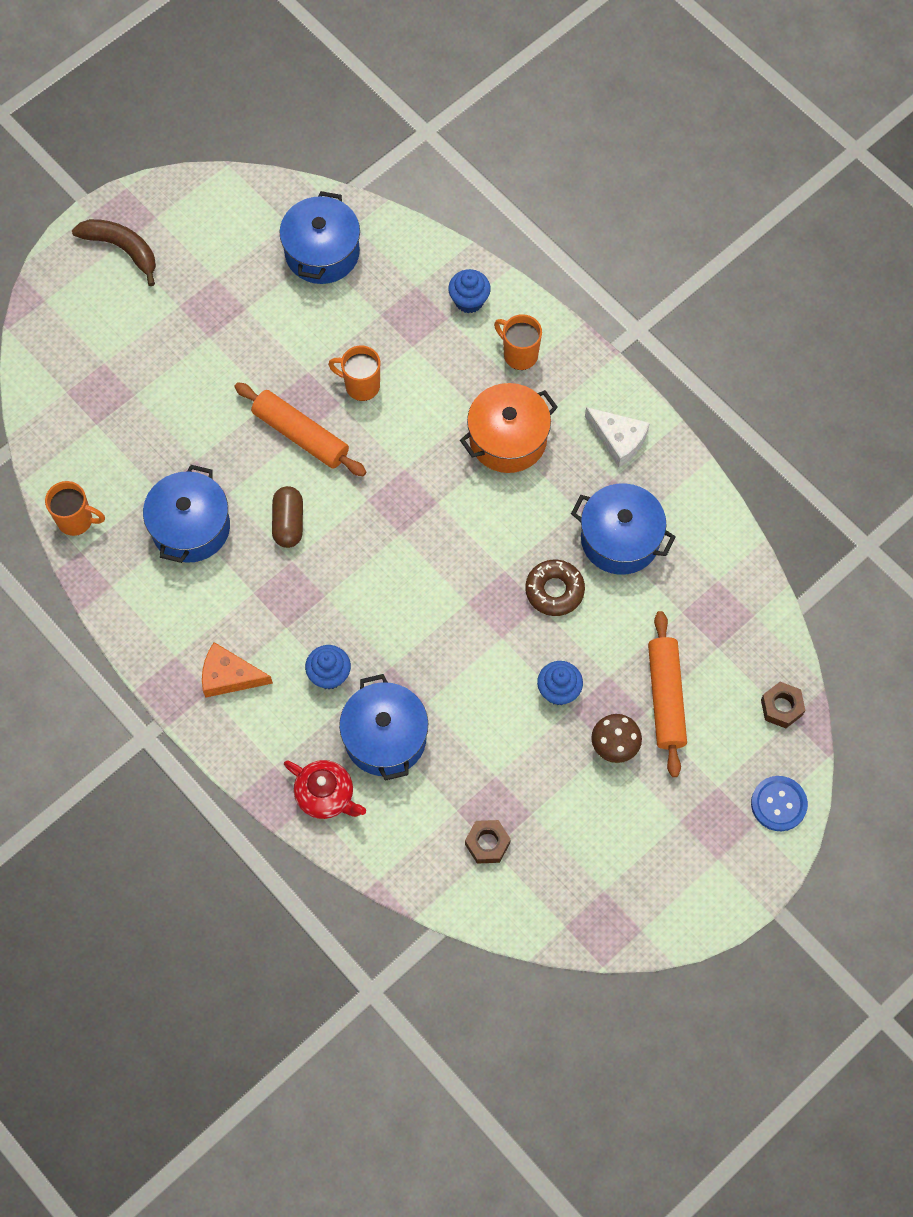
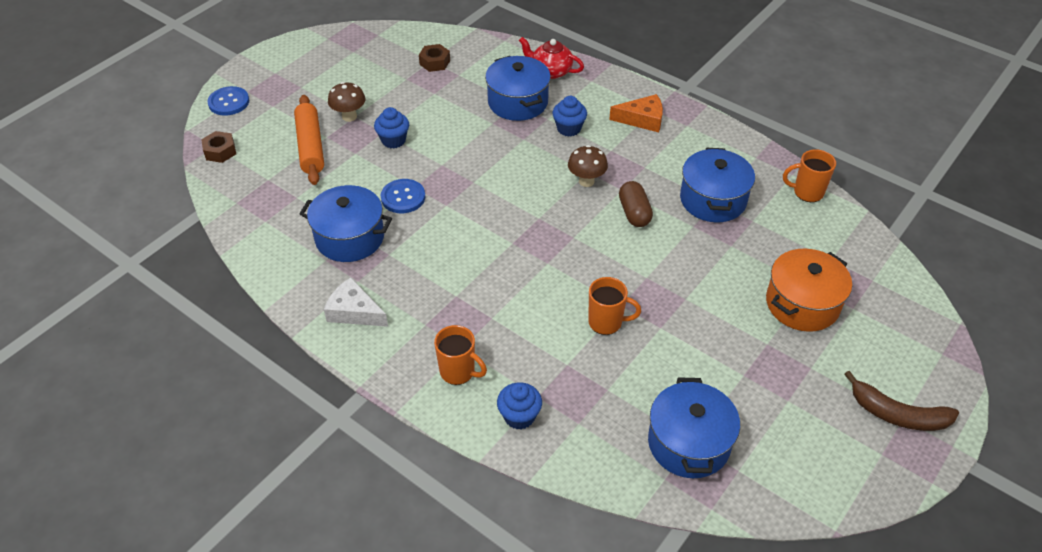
camera: 170 degrees right, 20 degrees down
(300, 435) = (648, 275): orange rolling pin -> none
(330, 580) = (586, 181): none -> brown mushroom
(508, 439) = (458, 298): orange pot -> orange pot (802, 304)
(554, 590) = (403, 197): brown donut -> blue button

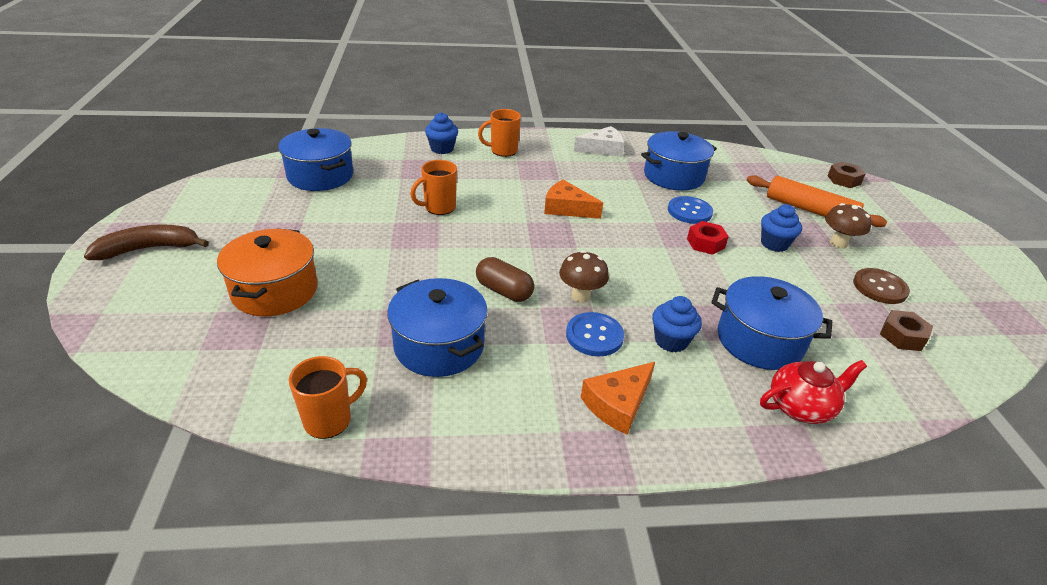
camera: 135 degrees right, 10 degrees down
(229, 102) = (919, 208): blue button -> blue button (594, 336)
(388, 84) = (879, 287): none -> brown button
(440, 167) = (705, 243): none -> red nut
(496, 257) = (567, 208): none -> orange cheese

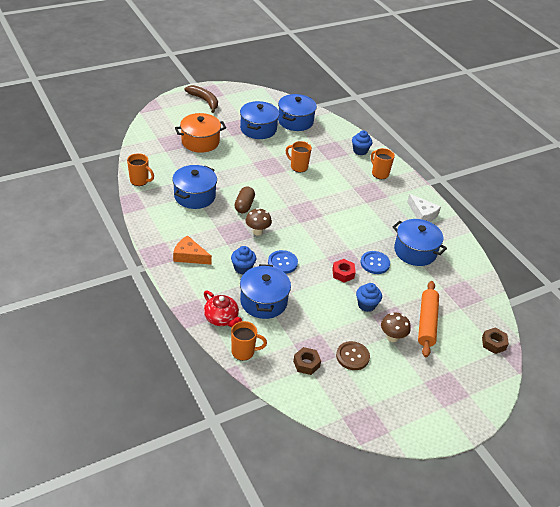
camera: 65 degrees right, 5 degrees up
(304, 215) = (258, 129): none -> blue pot
(567, 208) = (336, 212): orange cheese -> none
(594, 336) = (230, 241): blue button -> blue button (282, 263)
(885, 401) = (244, 352): none -> orange mug

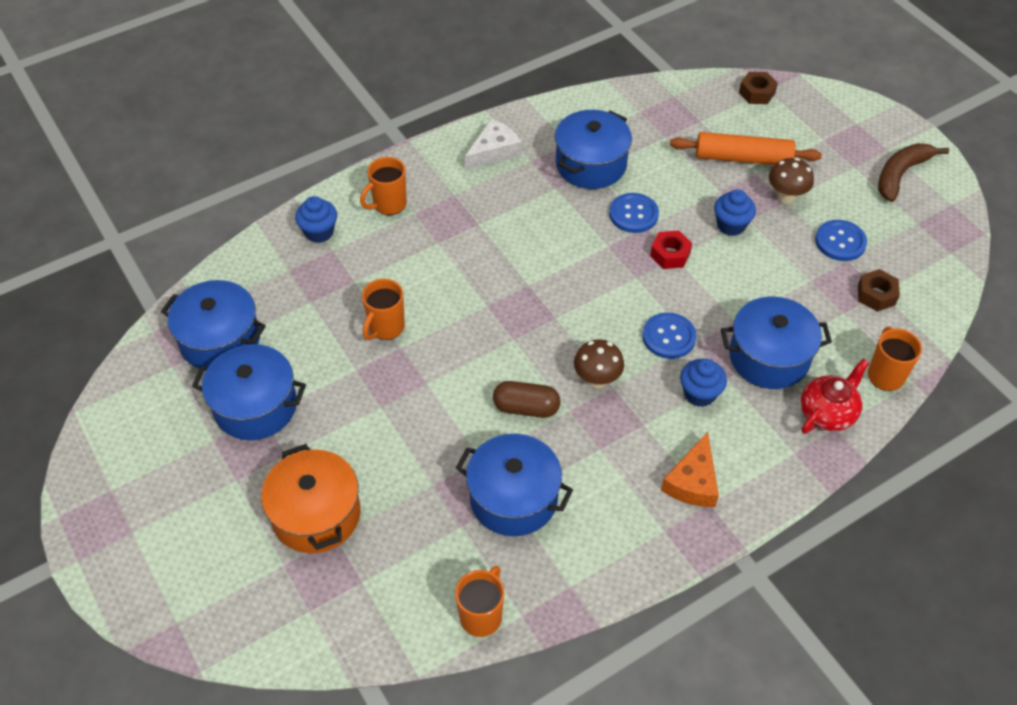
camera: 90 degrees left, 10 degrees up
(204, 101) = (139, 529): brown banana -> brown banana (901, 174)
(352, 356) = (840, 242): brown button -> blue button

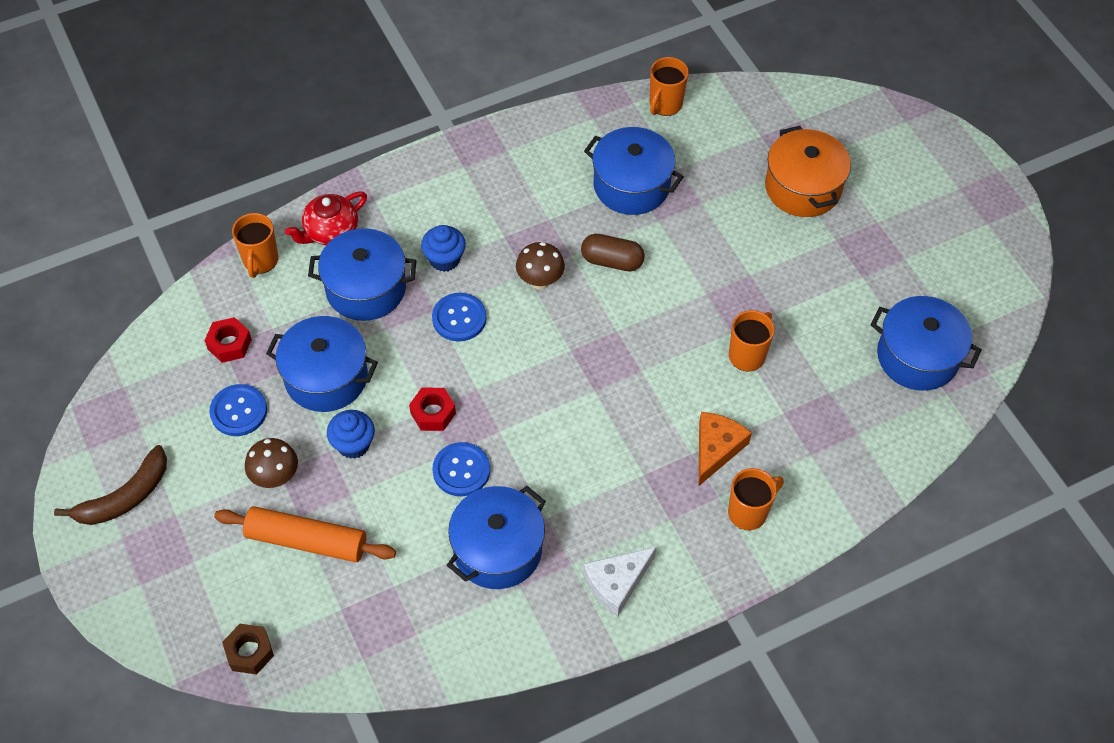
camera: 175 degrees left, 5 degrees up
(255, 406) = (870, 285): blue pot -> blue pot (326, 377)
(319, 232) = (828, 480): blue cupcake -> none
(692, 481) = (473, 185): orange cheese -> orange cheese (716, 449)
(876, 295) = (229, 344): brown nut -> red nut

